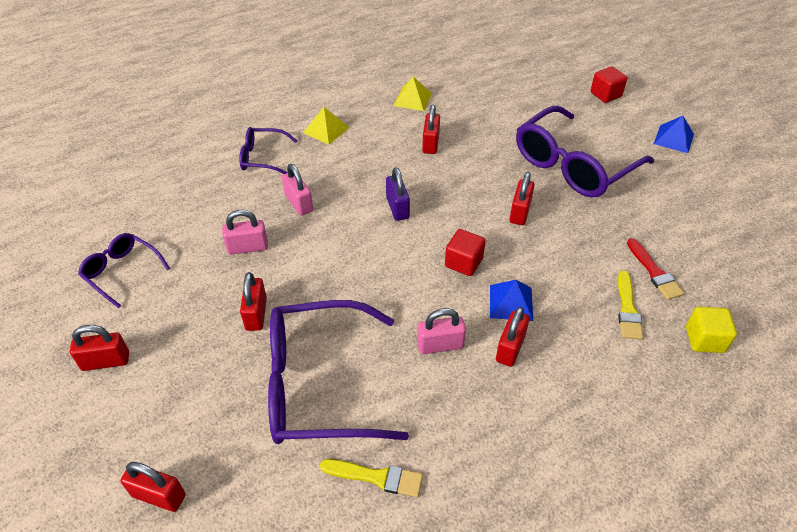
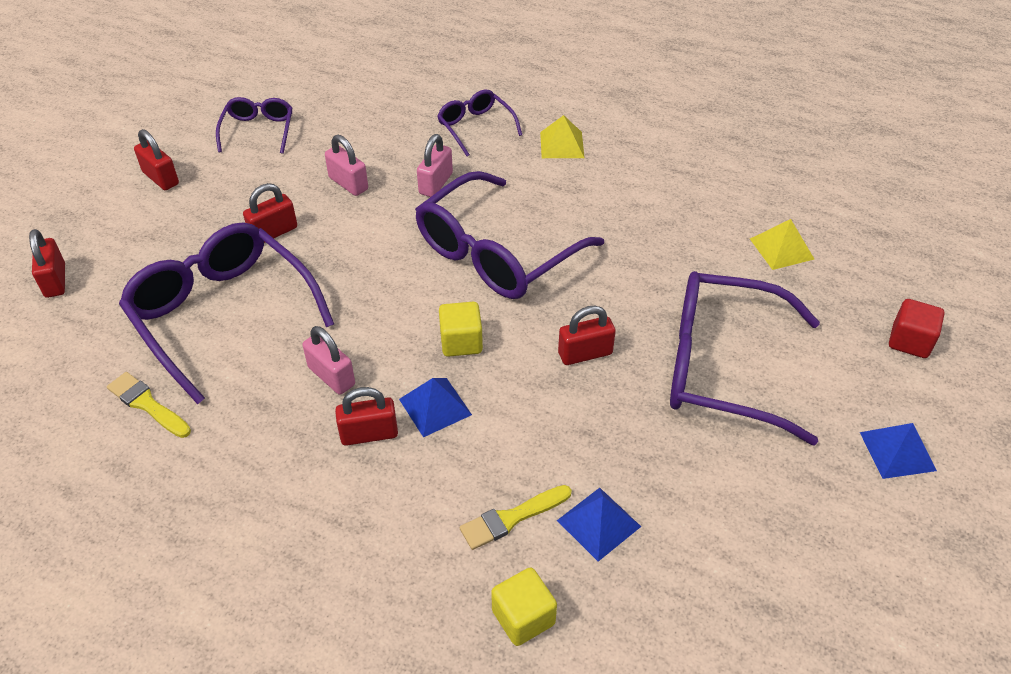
camera: 55 degrees right, 0 degrees up
(377, 477) = (147, 404): yellow brush -> yellow brush turned 150 degrees clockwise
(397, 208) = (496, 253): purple padlock -> purple glasses
(412, 99) = (686, 179): yellow pyramid -> yellow pyramid (781, 249)
(430, 144) = (625, 229): red padlock -> none
(463, 263) = (461, 342): red cube -> yellow cube
(654, 272) = (599, 523): red brush -> blue pyramid

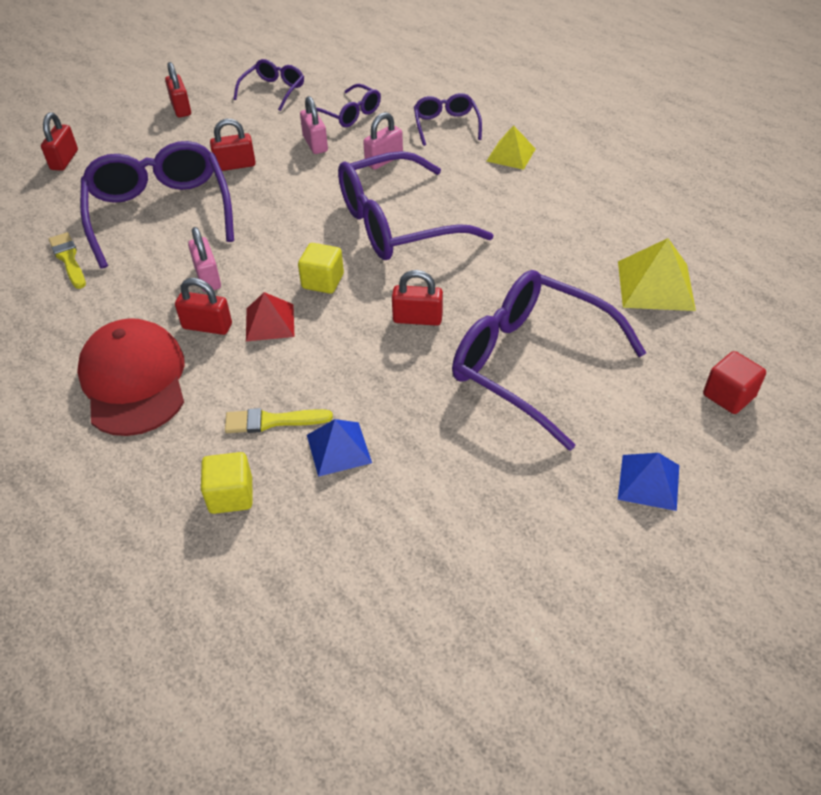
camera: 25 degrees right, 0 degrees up
(328, 526) = (134, 381): none -> red cap
(364, 139) = (350, 114): none -> purple glasses
(435, 406) = (270, 322): blue pyramid -> red pyramid
(781, 249) = (655, 285): yellow pyramid -> yellow pyramid, size x1.51

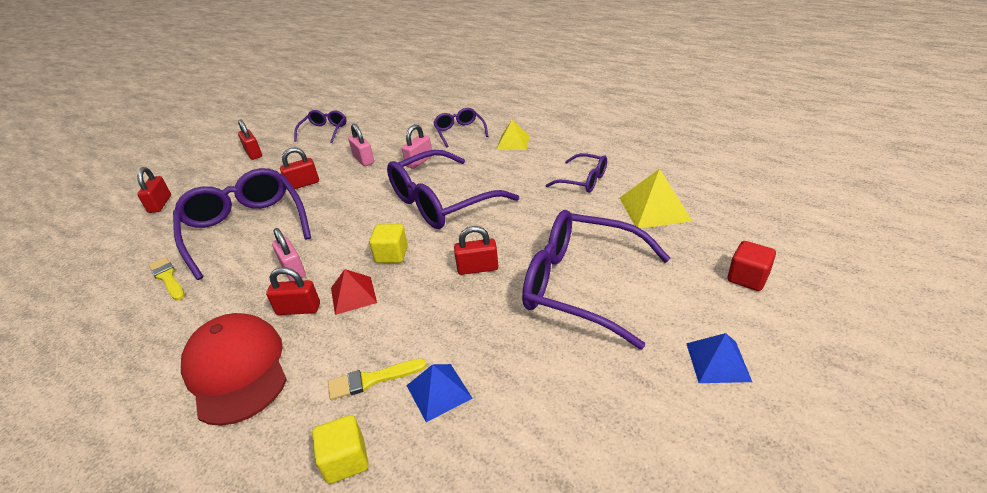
camera: 10 degrees left, 10 degrees down
(350, 114) = (386, 136): purple glasses -> purple glasses (583, 180)

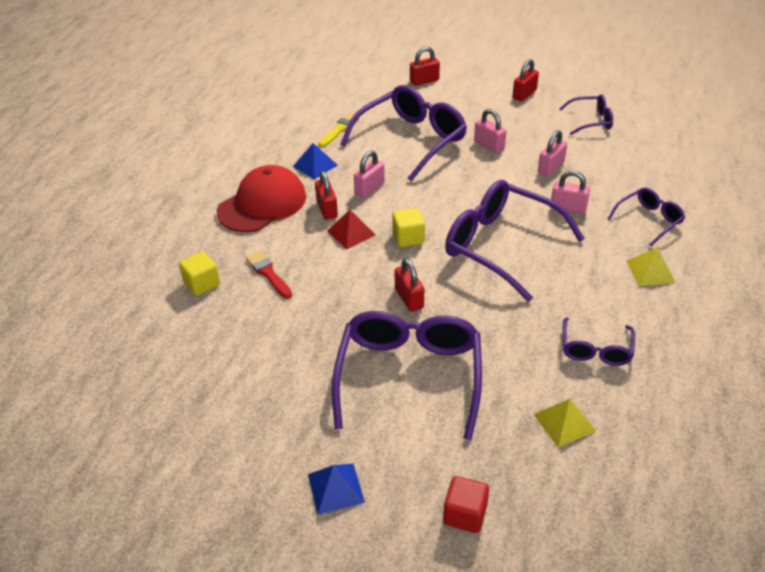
camera: 70 degrees right, 5 degrees up
(303, 184) = (489, 145): red padlock -> pink padlock
(372, 379) = (268, 273): yellow brush -> red brush
(439, 391) = (265, 312): blue pyramid -> blue pyramid (315, 165)
(654, 209) = (564, 422): yellow pyramid -> yellow pyramid, size x0.66

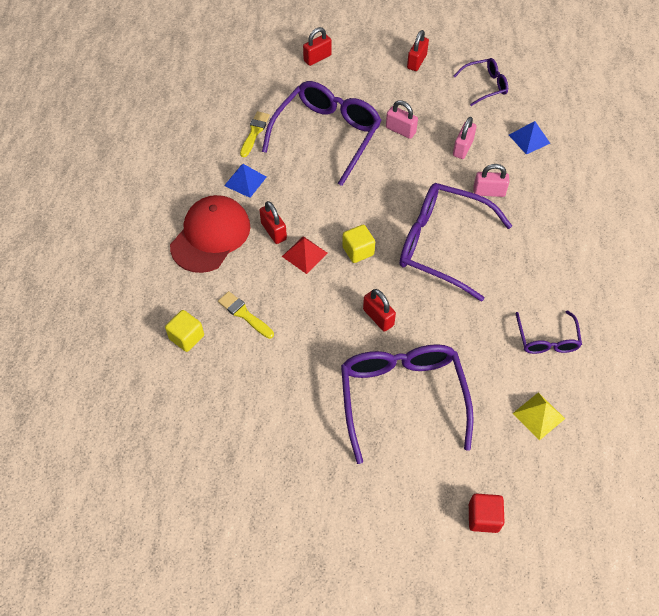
camera: 15 degrees left, 15 degrees up
(268, 273) = (244, 314): red brush -> yellow brush
(335, 488) = (374, 518): blue pyramid -> blue pyramid (529, 139)
(369, 188) = (305, 200): pink padlock -> none
(649, 220) = (560, 194): purple glasses -> none
(650, 271) = (573, 249): yellow pyramid -> none

